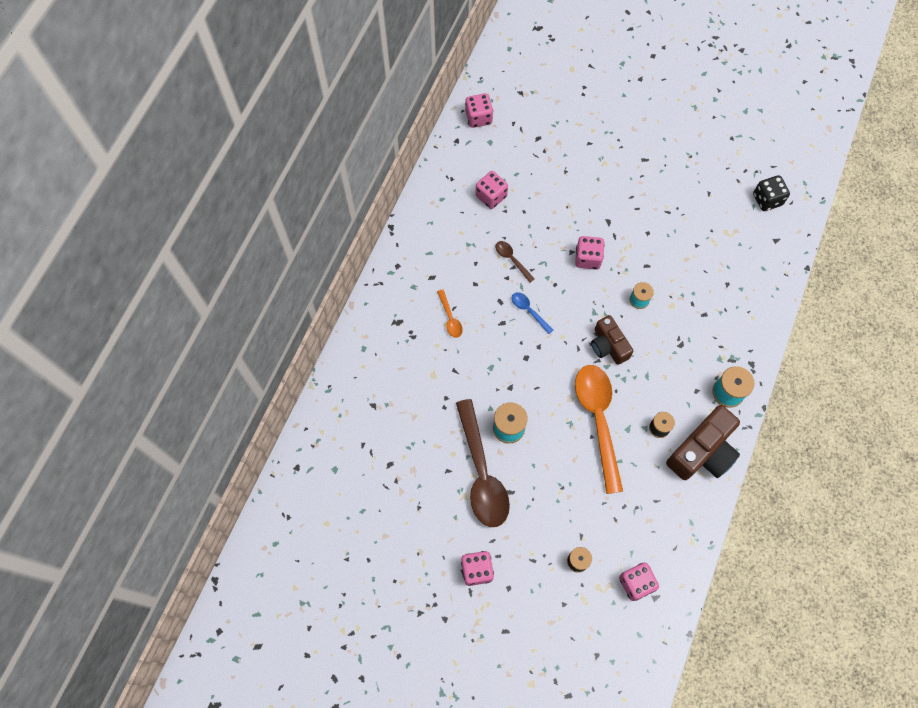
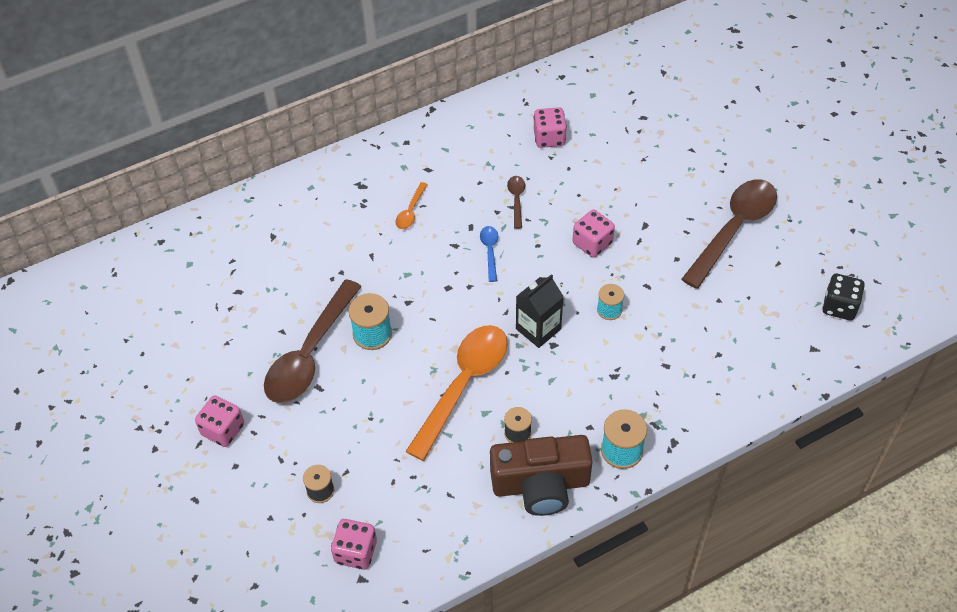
camera: 40 degrees right, 15 degrees down
(478, 117) = (601, 70): pink dice -> none
(608, 345) = (538, 329): brown camera -> black carton
(663, 187) = (733, 229): none -> brown spoon

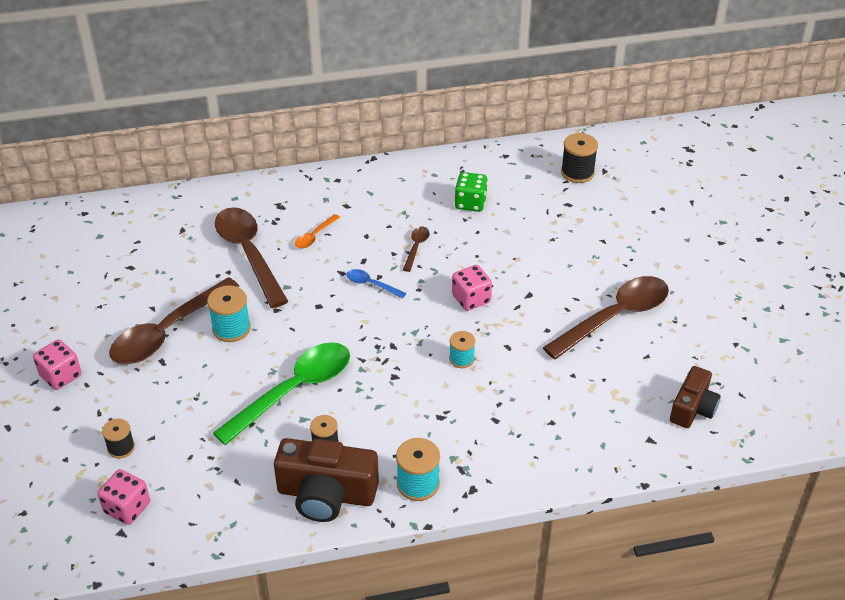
camera: 15 degrees right, 10 degrees down
(353, 247) = (249, 254): none -> brown spoon
(463, 385) = (293, 391): orange spoon -> green spoon
(490, 251) = (371, 284): blue spoon -> blue spoon turned 75 degrees counterclockwise
(538, 329) = (386, 359): black carton -> none
(549, 138) = (470, 203): pink dice -> green dice
(638, 80) = (577, 172): none -> black spool
(839, 306) = (693, 408): black dice -> brown camera

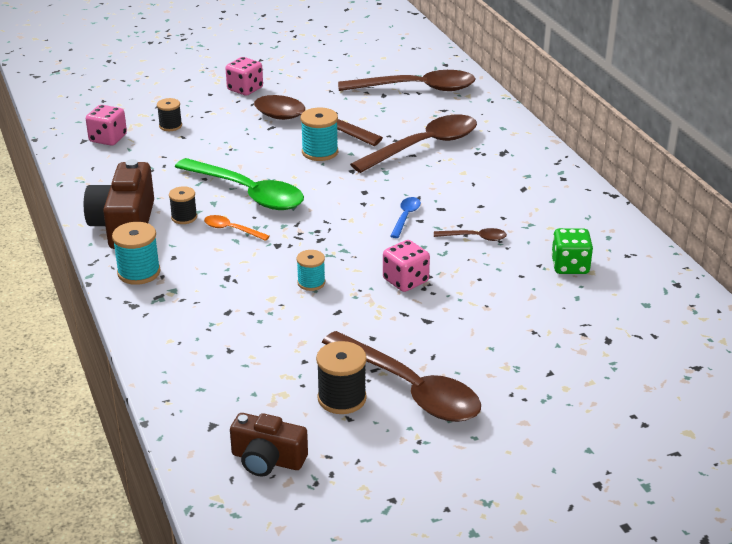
camera: 80 degrees right, 10 degrees down
(128, 242) = (416, 89): none -> brown spoon
(314, 236) = (466, 176): orange spoon -> orange spoon (231, 230)
(577, 172) = (678, 344): black spool -> black spool (342, 398)

